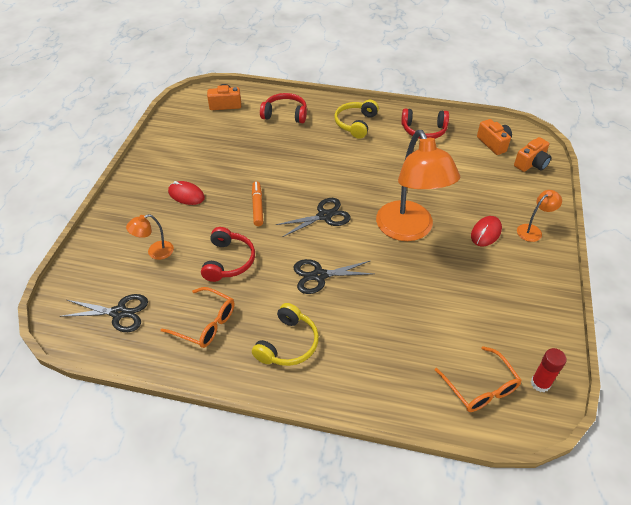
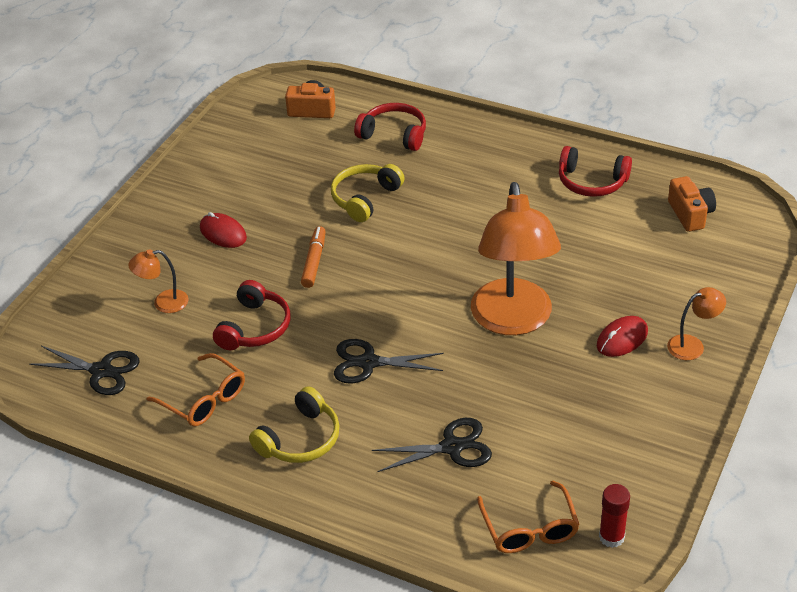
camera: 15 degrees right, 5 degrees down
(324, 216) = (401, 286): black scissors -> black scissors (451, 447)
(355, 124) = (493, 160): yellow headphones -> yellow headphones (365, 198)
(531, 164) = (735, 251): orange camera -> none

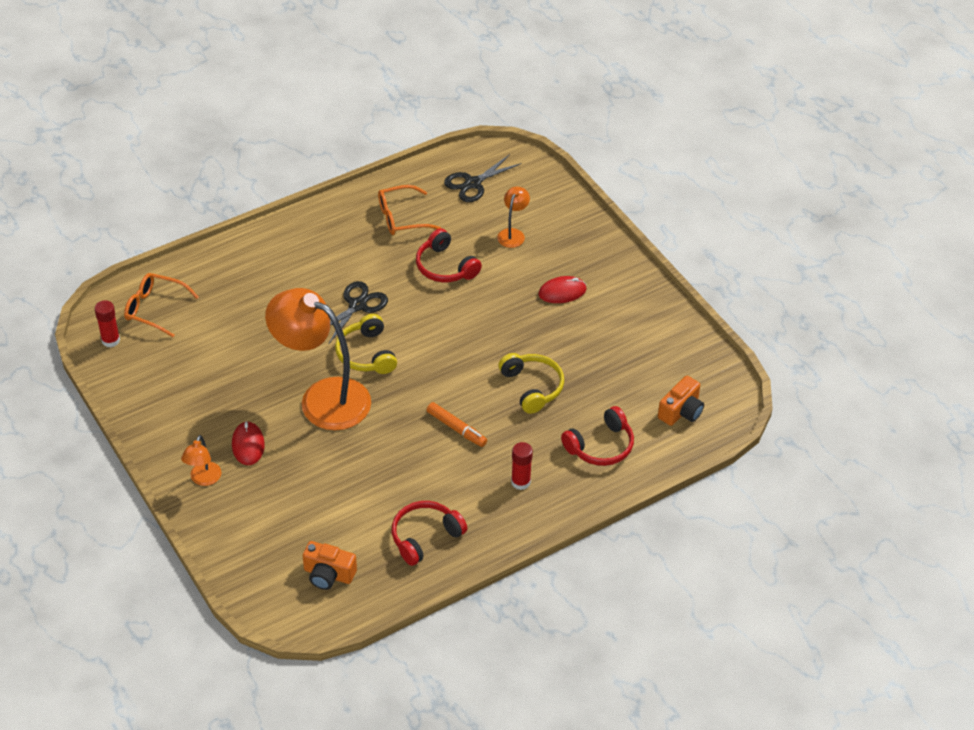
camera: 120 degrees right, 5 degrees up
(300, 439) = (325, 245): yellow headphones -> yellow headphones (366, 354)
(314, 261) = (485, 325): orange marker -> orange marker (456, 428)
(451, 447) = (248, 308): black scissors -> none
(478, 158) = (520, 482): none -> red glue stick

